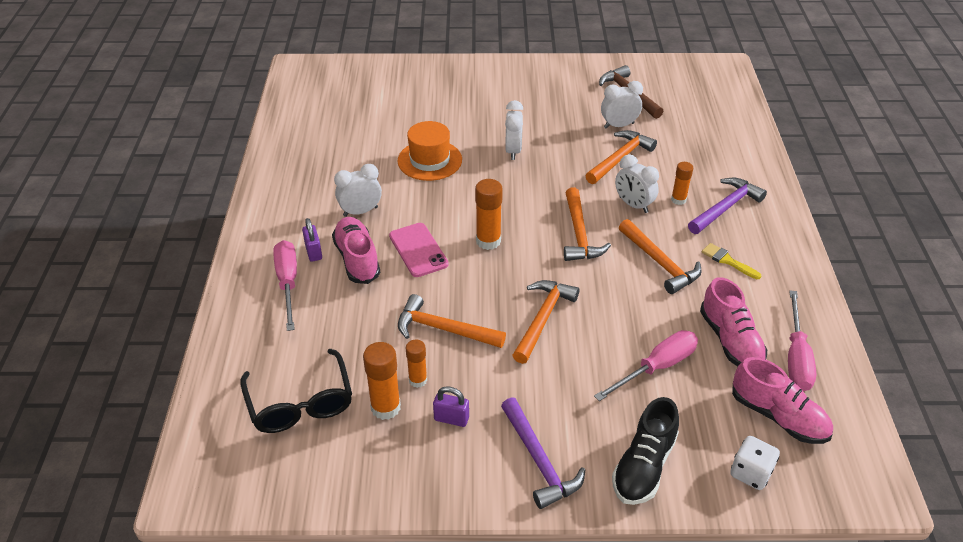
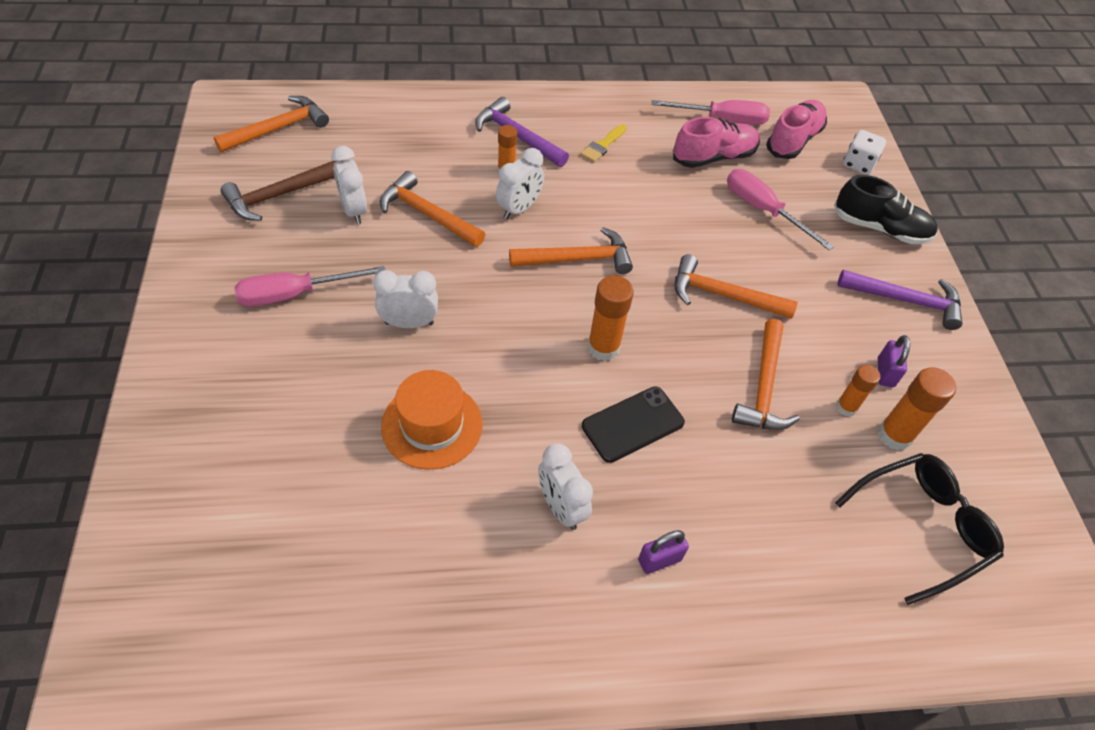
camera: 100 degrees left, 10 degrees up
(288, 283) = (729, 584): pink screwdriver -> pink screwdriver (295, 294)
(357, 259) = (664, 498): pink shoe -> none
(418, 250) = (633, 424): pink phone -> black phone
(539, 461) = (905, 301): purple hammer -> purple hammer turned 45 degrees clockwise
(660, 263) = (615, 195): orange hammer -> orange hammer (278, 128)

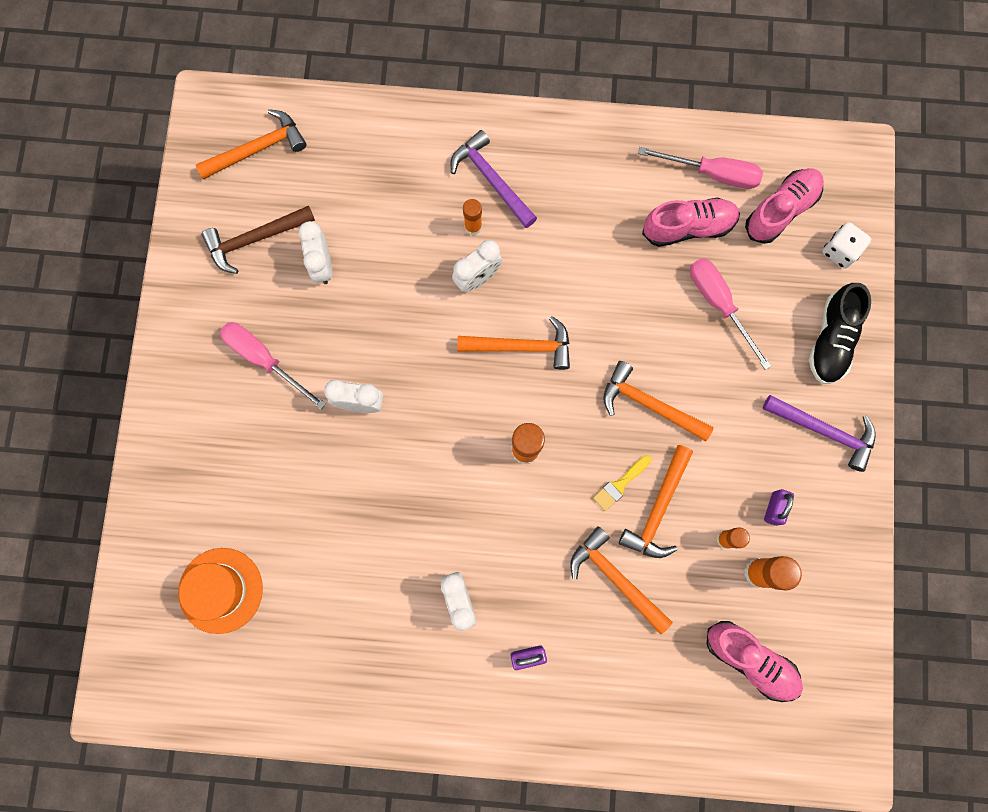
camera: 15 degrees right, 25 degrees up
(295, 294) = (264, 359): pink screwdriver -> pink screwdriver turned 45 degrees clockwise
(427, 214) = (390, 276): orange hammer -> orange hammer (616, 578)
(432, 425) = (367, 510): orange hat -> orange hat (220, 590)
(603, 145) = (576, 200): yellow brush -> yellow brush (620, 484)
(633, 424) = (534, 531): black phone -> none
(880, 228) = (831, 340): black shoe -> black shoe turned 75 degrees clockwise
(922, 527) = (750, 660): black glasses -> pink shoe

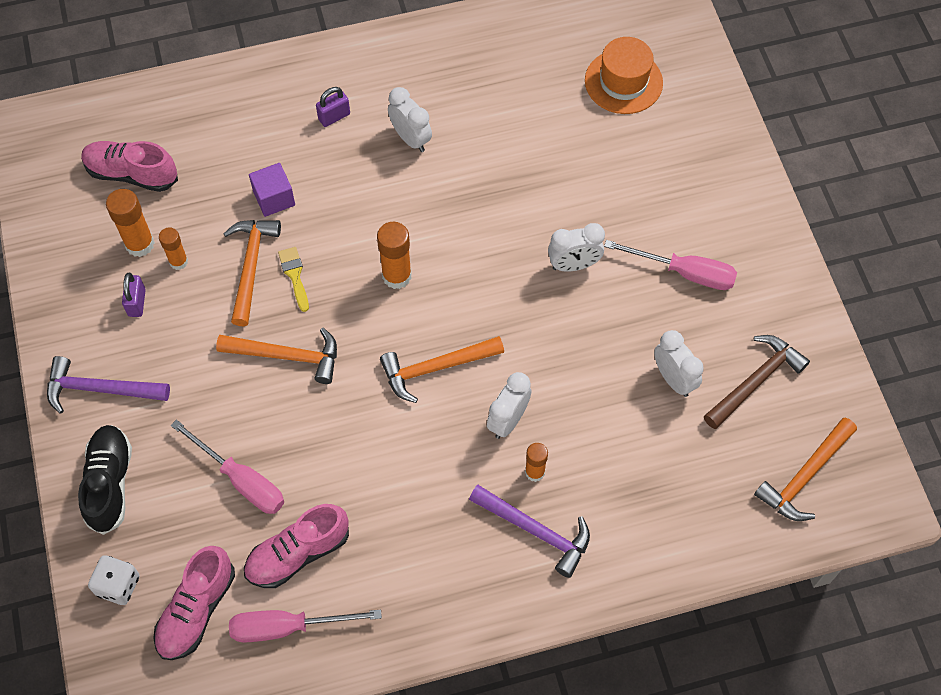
camera: 160 degrees right, 15 degrees down
(616, 578) = (274, 198): orange hammer -> purple cube
(620, 484) = (294, 275): yellow brush -> yellow brush turned 45 degrees counterclockwise

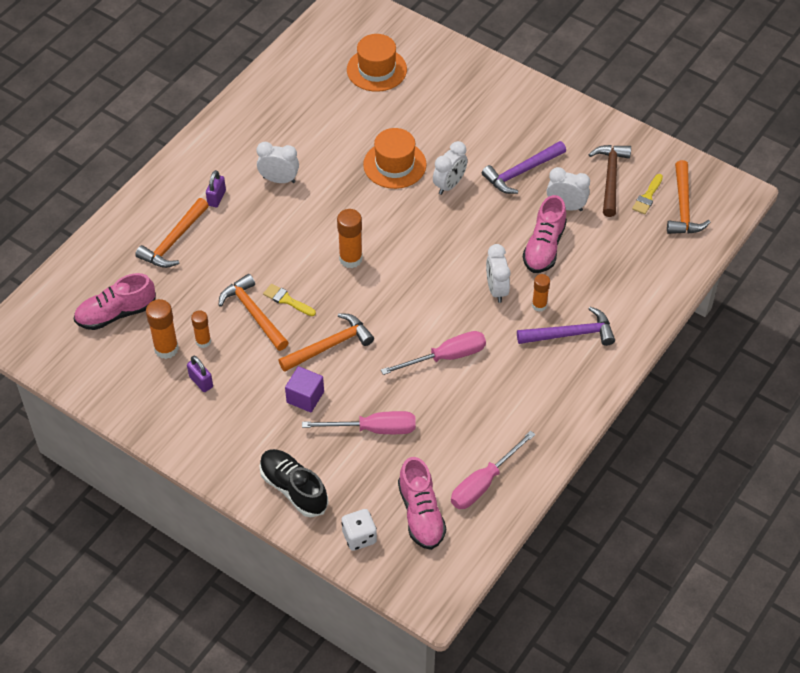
camera: 40 degrees left, 10 degrees down
(100, 389) = (230, 444): purple hammer -> purple hammer (521, 172)
(274, 198) = (227, 267): purple cube -> purple cube (305, 397)
(298, 553) = (449, 442): pink shoe -> pink shoe (544, 247)
(435, 368) = (426, 291): orange hammer -> orange hammer (173, 241)
(540, 202) = (394, 164): none -> orange hat
(684, 273) = (516, 148): pink screwdriver -> pink screwdriver (446, 357)
(775, 434) = (647, 197): none -> yellow brush

